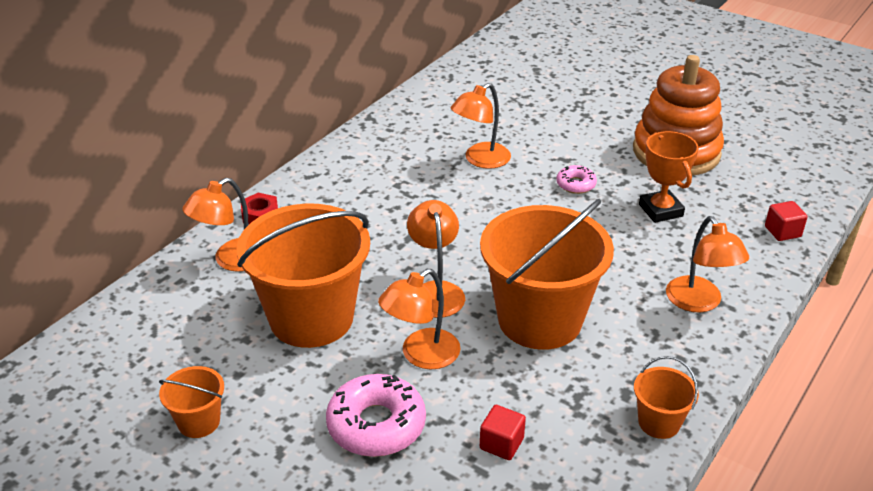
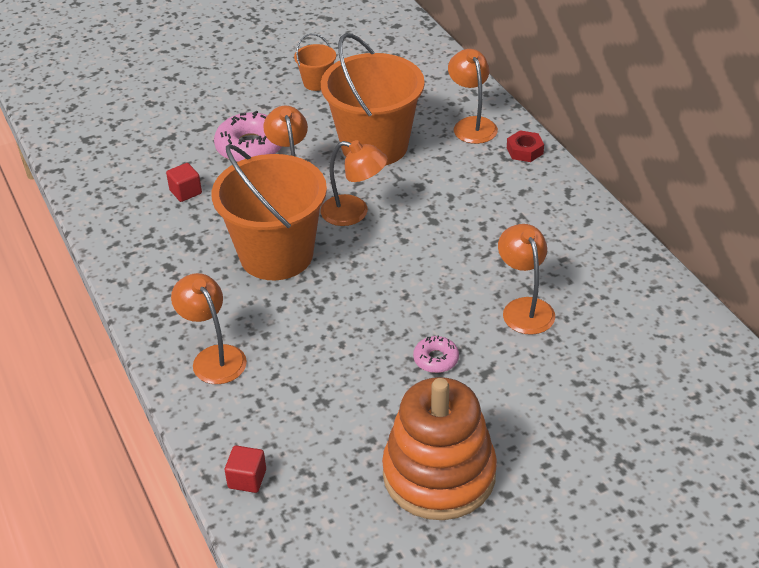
camera: 120 degrees right, 5 degrees up
(659, 422) = (131, 270): orange bucket -> none
(660, 210) = (350, 402): orange trophy -> none
(699, 302) = (214, 357): orange lamp -> orange lamp turned 45 degrees clockwise

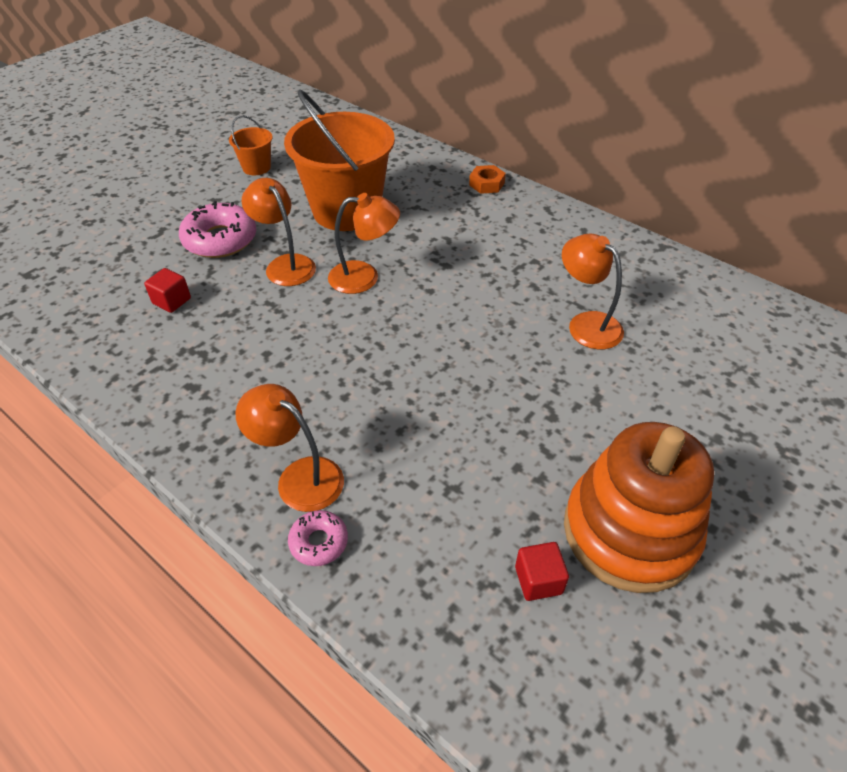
camera: 25 degrees left, 5 degrees up
(247, 479) = (423, 621): red cube -> red cube (538, 580)
(276, 255) = (308, 340): orange bucket -> none
(436, 359) = (539, 401): pink donut -> pink donut (319, 542)
(472, 125) = (425, 173): orange lamp -> none
(524, 151) = (486, 184): red nut -> orange nut

